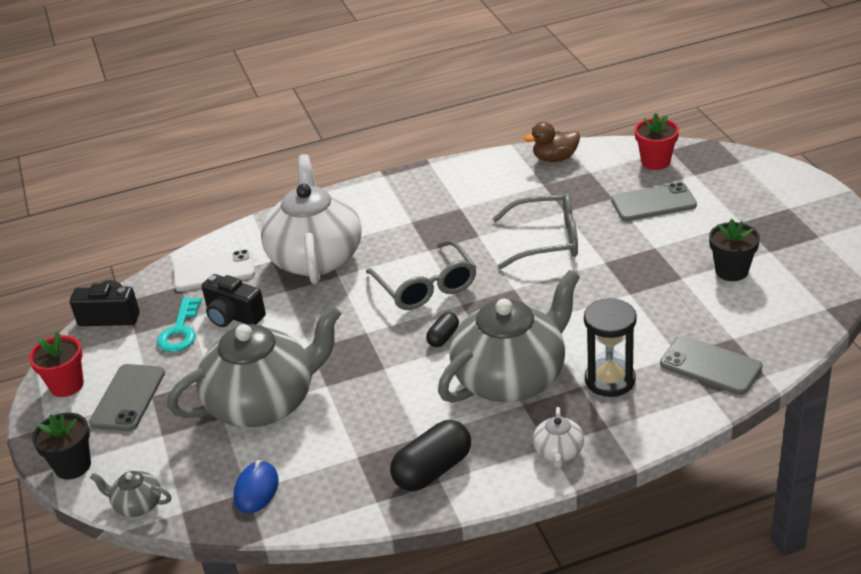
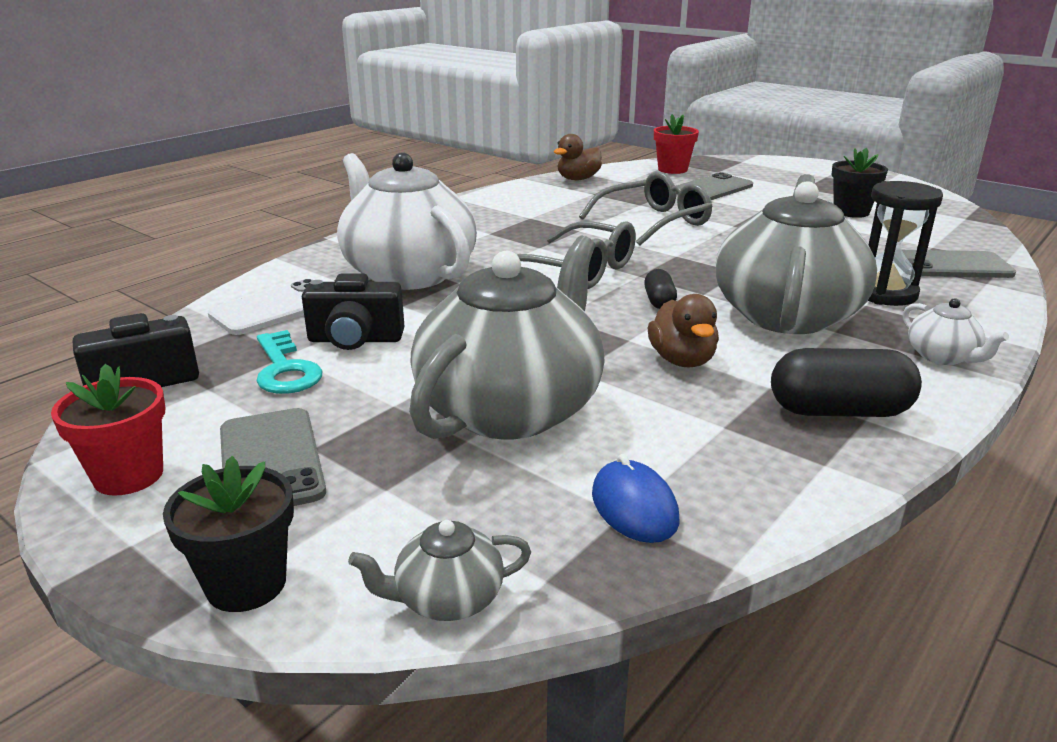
camera: 35 degrees left, 10 degrees down
(394, 397) = (682, 360): none -> brown duck
(432, 470) = (839, 411): black capsule -> black capsule turned 75 degrees clockwise

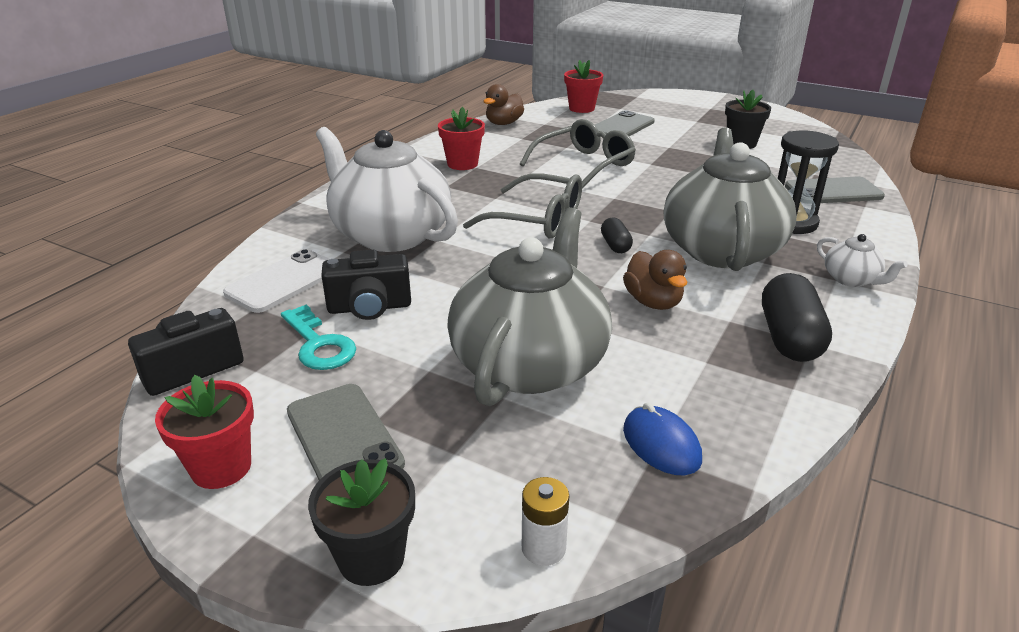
camera: 10 degrees left, 5 degrees up
(447, 599) = (543, 548): grey teapot -> white battery
(516, 214) = (462, 164): none -> red flower pot
(839, 411) = (789, 338): black capsule -> black capsule turned 75 degrees counterclockwise

